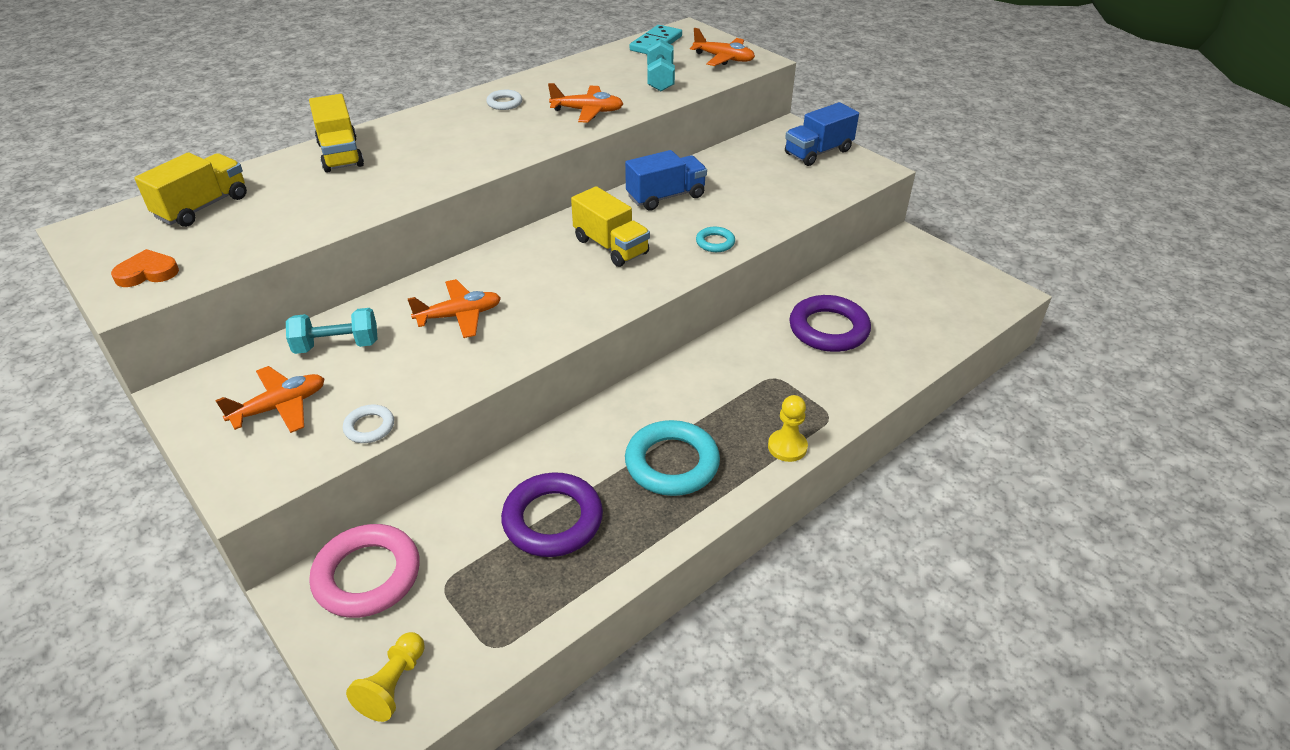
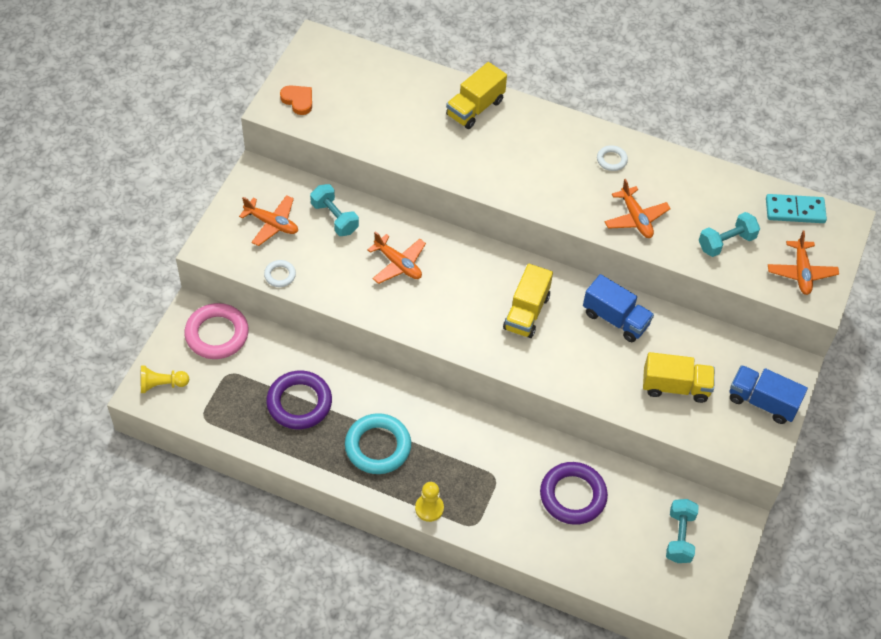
camera: 60 degrees right, 15 degrees up
(203, 207) = (372, 79): yellow truck -> yellow truck (675, 386)
(715, 242) = (573, 376): turquoise ring -> none
(910, 278) = (679, 537): none -> turquoise dumbbell

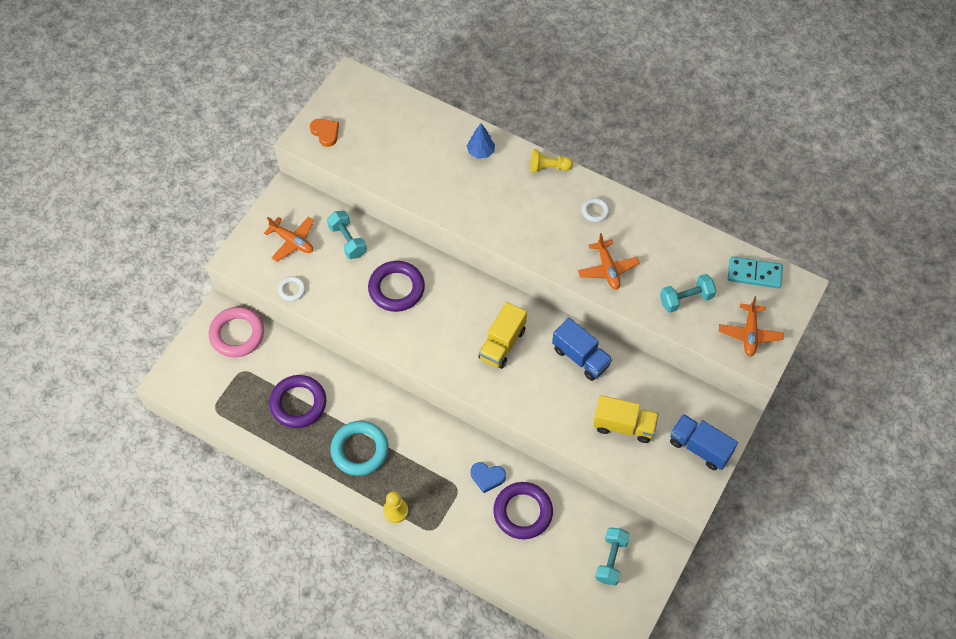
camera: 10 degrees right, 5 degrees up
(162, 384) = (184, 375): yellow pawn -> yellow pawn (548, 167)
(398, 264) = (396, 288): orange plane -> purple ring
(475, 108) = (481, 152): yellow truck -> blue tree
(527, 462) = (487, 477): none -> blue heart

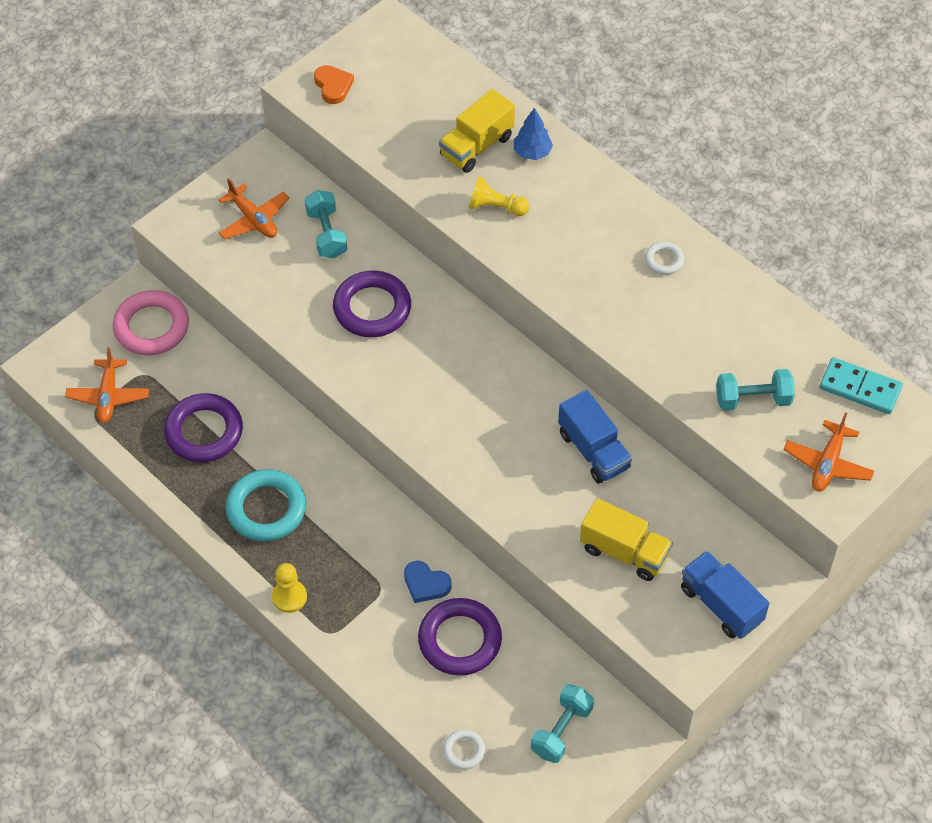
camera: 15 degrees right, 5 degrees down
(292, 290) = (234, 279): white ring -> white ring (464, 751)
(502, 344) = (491, 409): yellow truck -> yellow truck (476, 146)
(548, 167) = (617, 191): yellow pawn -> yellow pawn (496, 207)
(607, 269) = (657, 337): orange plane -> orange plane (108, 396)

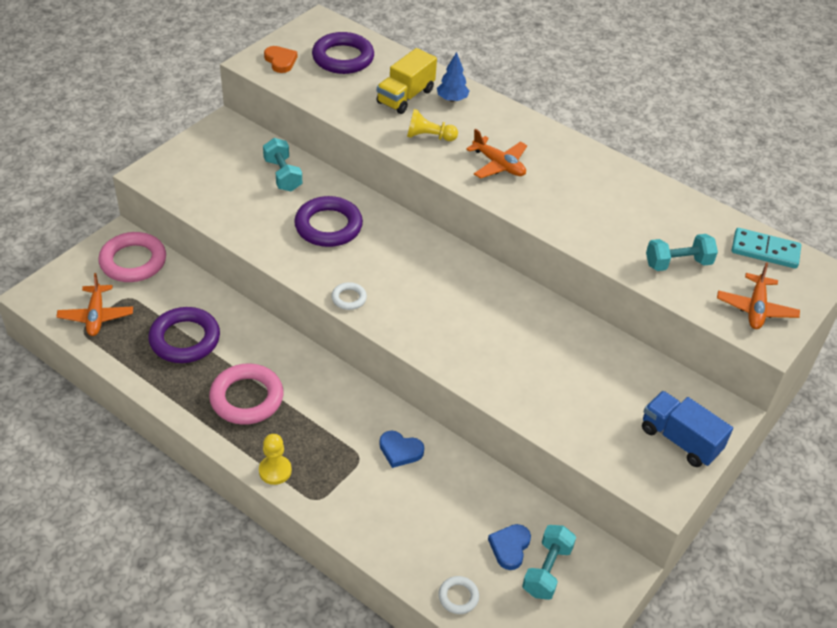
camera: 10 degrees left, 10 degrees down
(254, 219) = (219, 167): orange plane -> orange plane (499, 165)
(266, 509) = (246, 398): turquoise ring -> pink ring
(460, 640) = (438, 497): purple ring -> purple ring (343, 58)
(526, 702) = (510, 547): none -> blue heart
(593, 450) = (538, 323): blue truck -> none
(624, 552) = (583, 402): yellow truck -> none
(664, 260) = (577, 167): white ring -> white ring (349, 298)

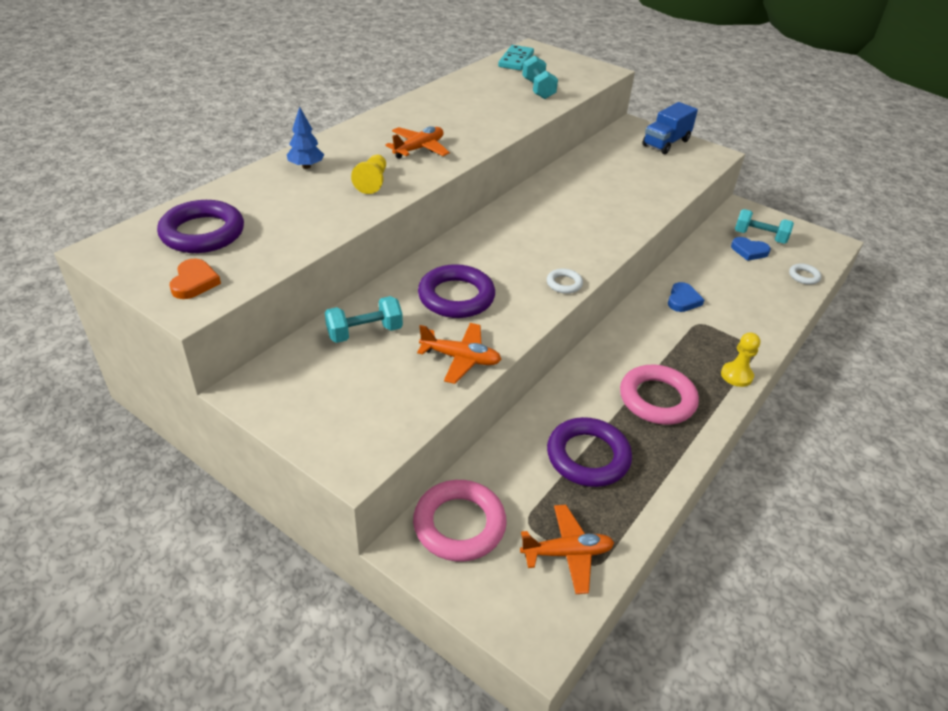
camera: 90 degrees left, 5 degrees down
(280, 61) = (194, 282): orange heart -> orange heart turned 120 degrees clockwise
(405, 97) = (296, 193): yellow truck -> none
(756, 309) = (578, 71): orange plane -> orange plane (461, 358)

